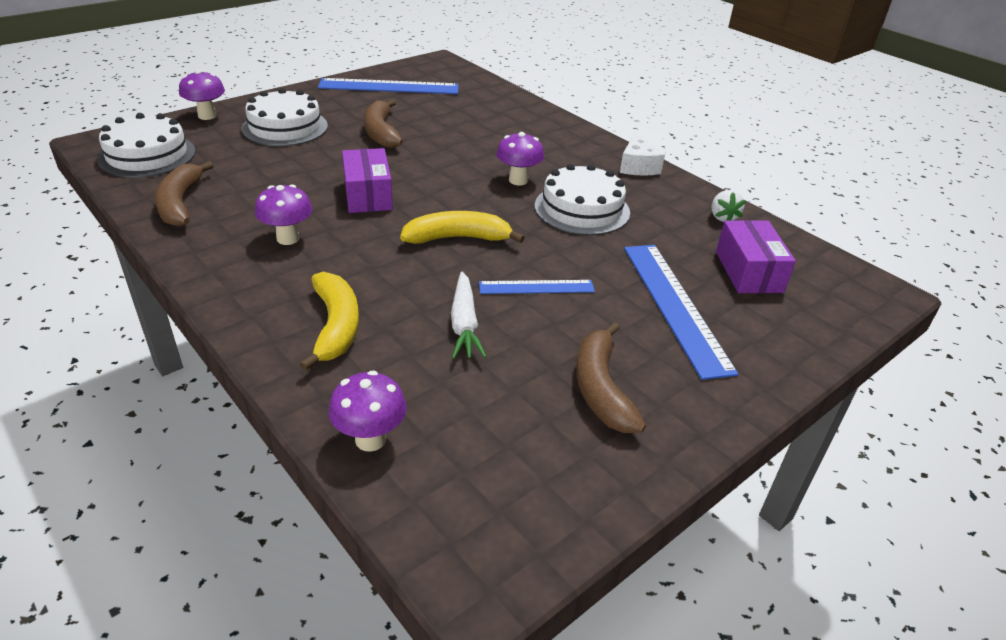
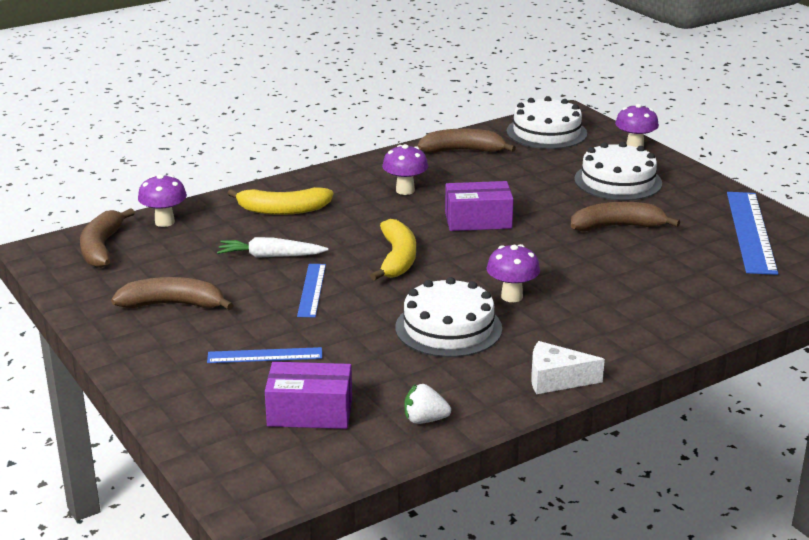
camera: 100 degrees right, 10 degrees down
(460, 499) = (102, 247): none -> brown banana
(674, 306) = (265, 355): blue ruler -> blue ruler, size x0.55

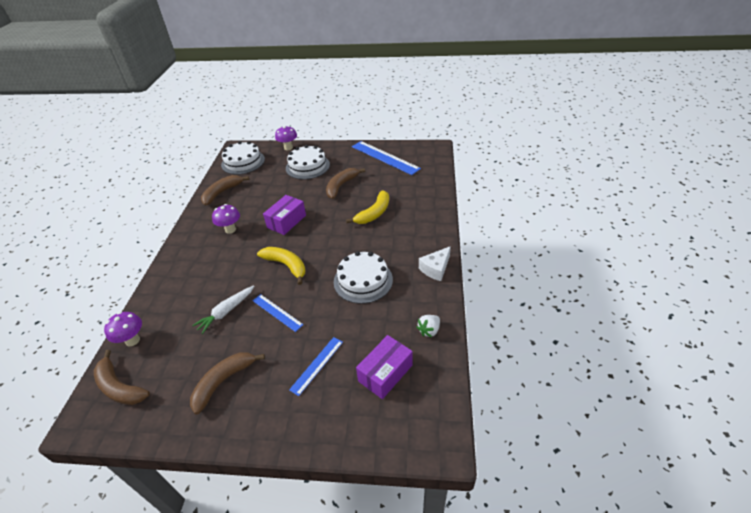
camera: 50 degrees left, 15 degrees up
(282, 210) = (188, 283): yellow banana -> yellow banana (374, 213)
(512, 296) = (359, 246): purple mushroom -> none

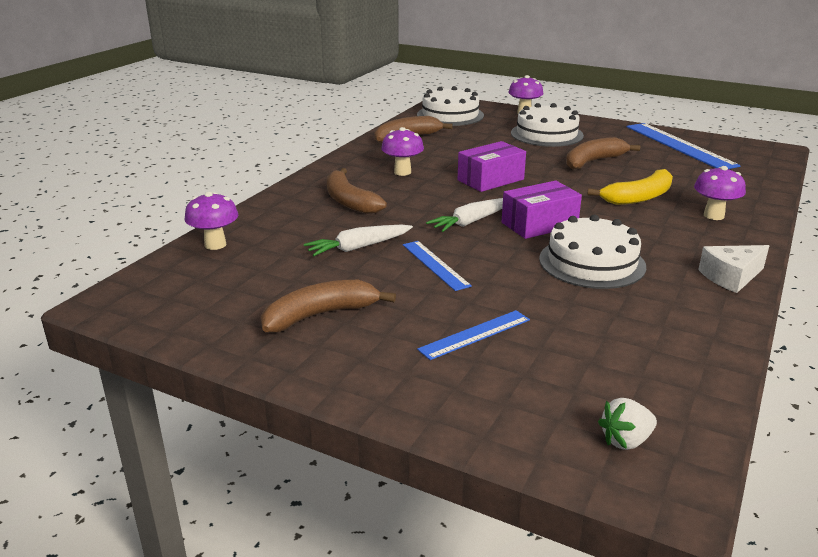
camera: 20 degrees right, 15 degrees down
(119, 387) = (174, 283): brown banana -> brown banana (349, 201)
(286, 265) = (471, 222): yellow banana -> white carrot
(385, 373) = (592, 373): purple box -> purple box (539, 224)
(416, 218) = (713, 216): none -> purple mushroom
(429, 330) = (693, 344): white strawberry -> white strawberry (626, 441)

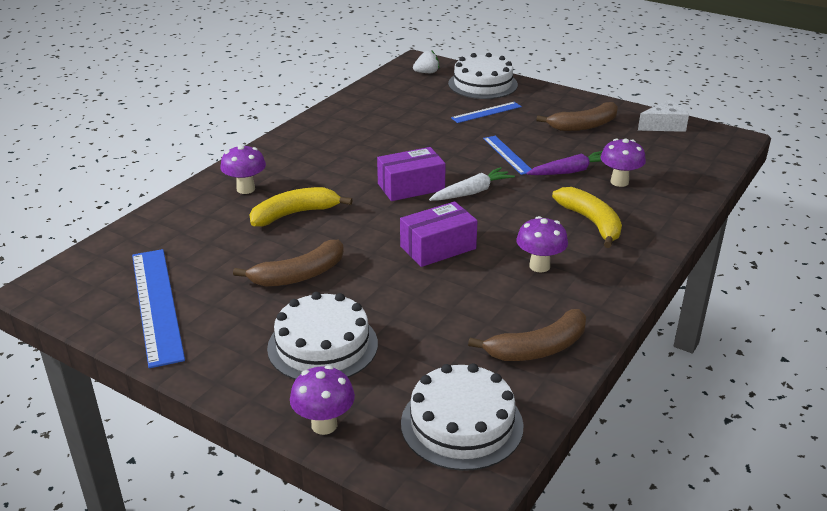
camera: 175 degrees left, 5 degrees up
(215, 245) = (692, 179): purple mushroom -> purple mushroom (619, 182)
(349, 201) = (591, 222): brown banana -> yellow banana
(358, 247) = (570, 171): white carrot -> purple carrot
(592, 262) = (387, 151): white cake -> white cake (483, 84)
(731, 277) = (295, 137): white cheese -> white cheese (664, 125)

